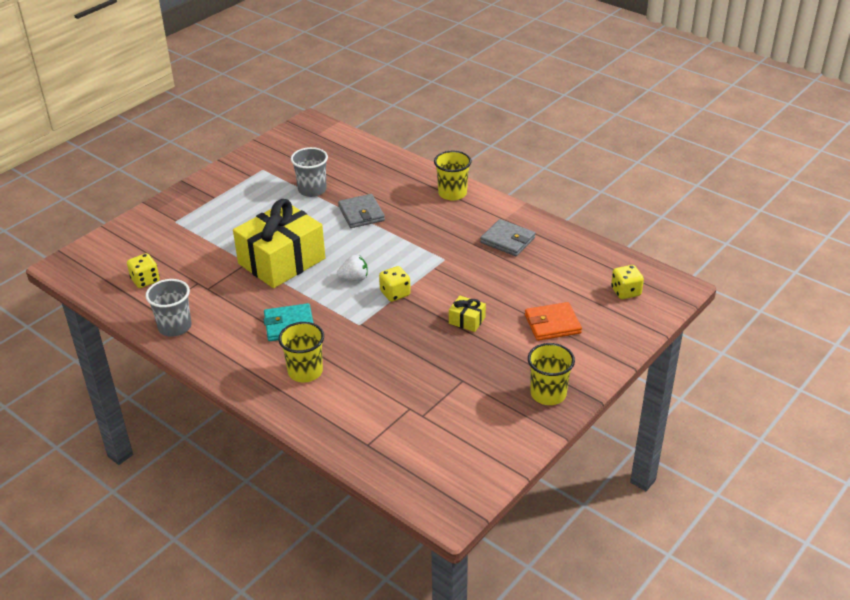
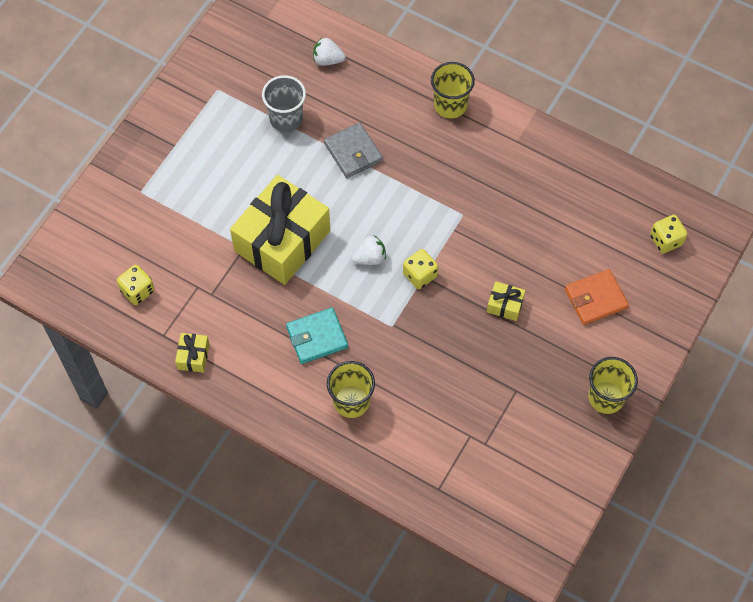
camera: 10 degrees left, 25 degrees up
(175, 327) = (193, 356): grey cup -> yellow gift
(358, 160) = (328, 60): none -> white strawberry
(507, 240) = (527, 176): grey wallet -> none

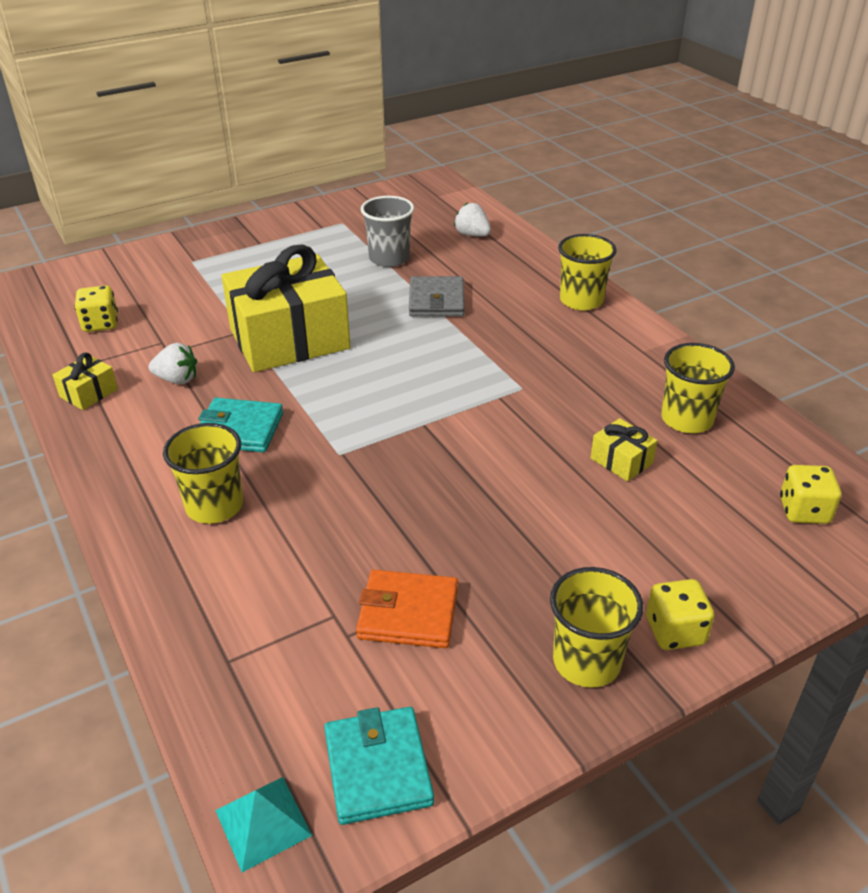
camera: 30 degrees right, 25 degrees down
(370, 258) = (373, 385): white strawberry -> white strawberry (177, 379)
(420, 275) = (419, 421): yellow dice -> yellow dice (675, 631)
(505, 305) = (508, 490): yellow gift -> yellow gift (621, 461)
(517, 553) = (263, 822): none -> turquoise pyramid
(547, 503) = (377, 768): none -> turquoise wallet
(573, 195) = (687, 419): none -> yellow cup
(595, 299) = (649, 534): orange wallet -> orange wallet (408, 613)

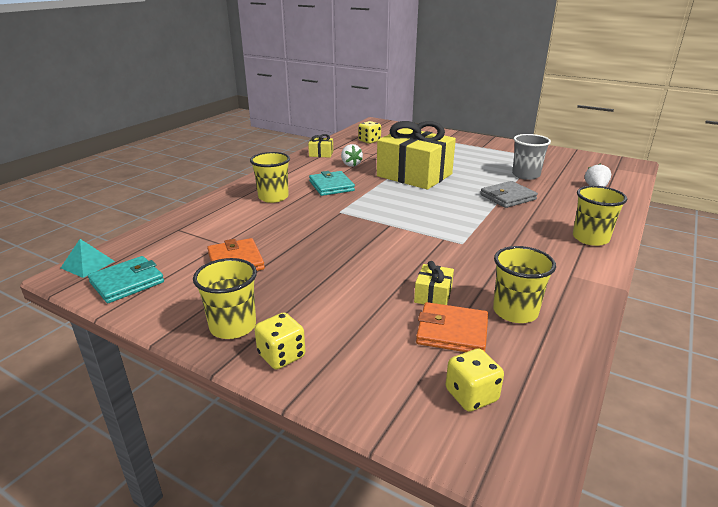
camera: 60 degrees right, 10 degrees down
(698, 478) = (452, 332): none -> orange wallet

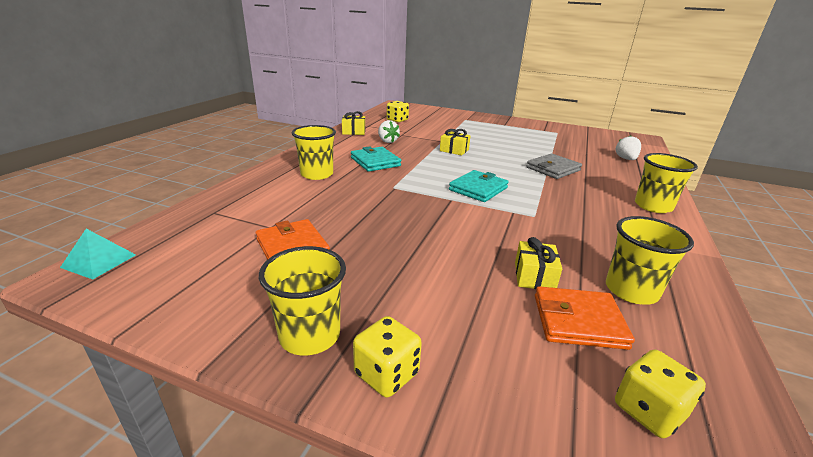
camera: 10 degrees left, 0 degrees up
(127, 282) = (155, 282): turquoise wallet -> turquoise wallet (478, 189)
(414, 175) = (454, 150): yellow gift -> yellow gift, size x0.41
(525, 175) = (557, 149): grey cup -> none

